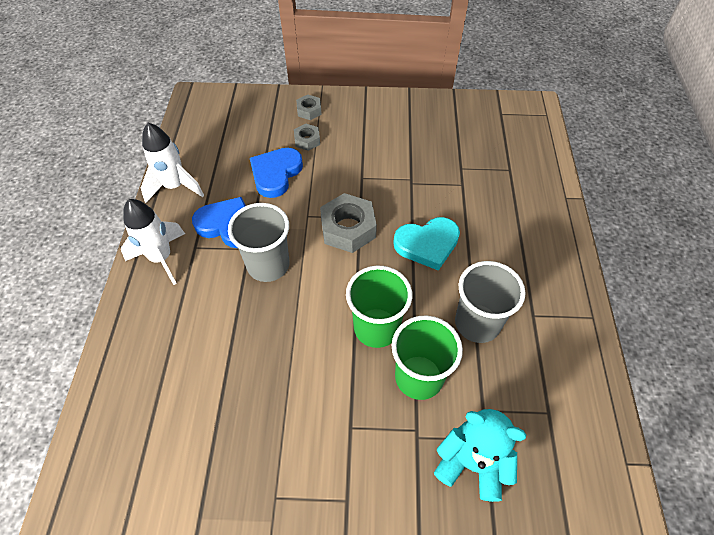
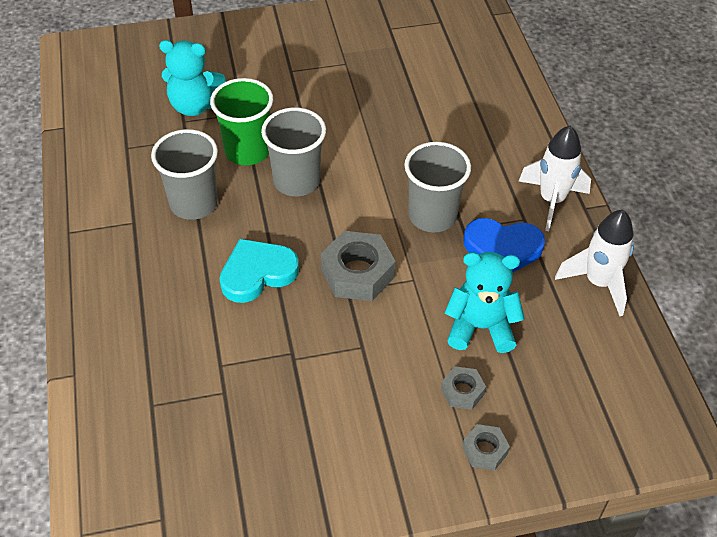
camera: 165 degrees right, 5 degrees down
(276, 174) = (480, 327): blue heart -> turquoise teddy bear
(376, 328) = (296, 181): green cup -> grey cup

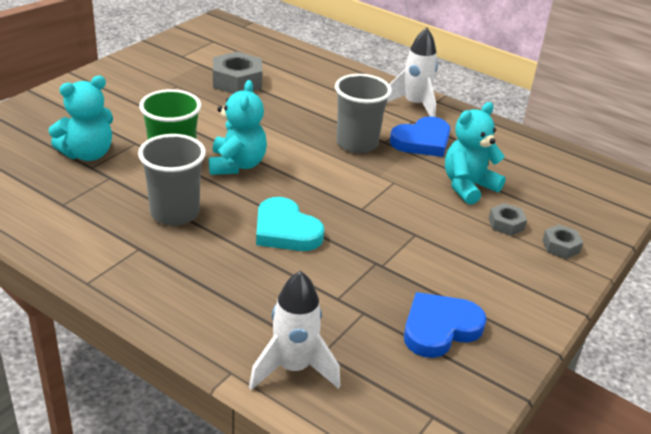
camera: 45 degrees left, 15 degrees down
(257, 273) = (285, 230): turquoise heart -> turquoise heart turned 60 degrees counterclockwise
(264, 450) = (439, 328): none -> blue heart
(296, 181) = (237, 165): grey cup -> turquoise teddy bear
(357, 273) = (354, 196): grey nut -> grey nut (237, 81)
(598, 283) = (496, 133): white rocket -> white rocket (293, 368)

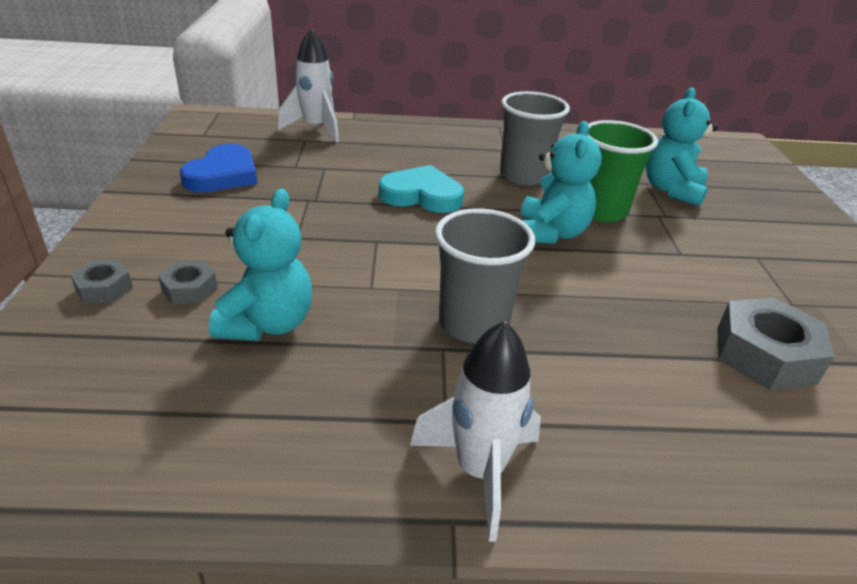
camera: 145 degrees right, 0 degrees up
(237, 165) = (551, 233): turquoise teddy bear -> turquoise teddy bear turned 135 degrees counterclockwise
(422, 141) = (391, 378): blue heart -> none

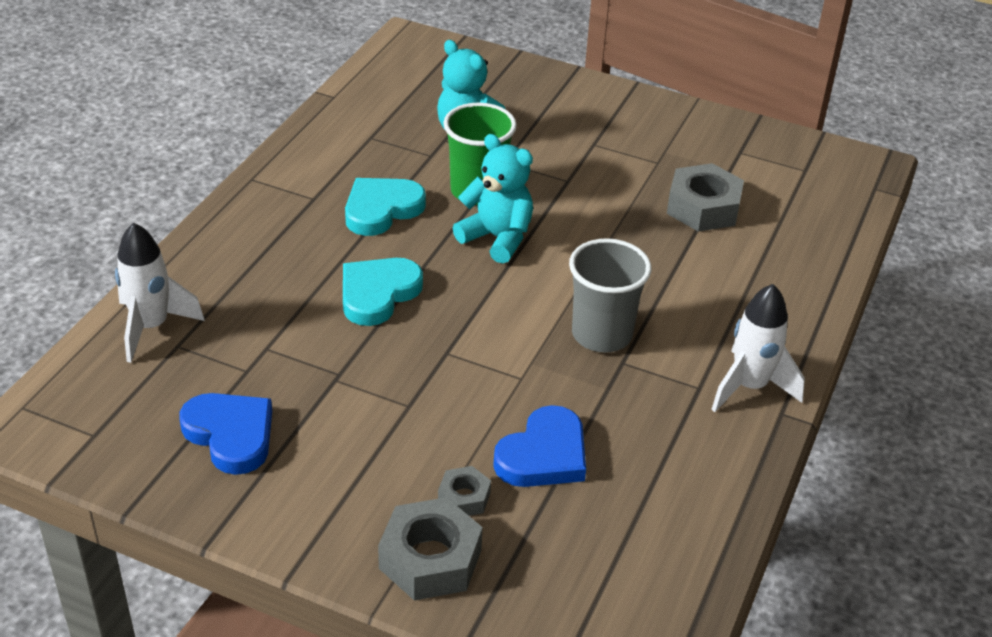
camera: 65 degrees left, 5 degrees up
(104, 288) = (430, 559): grey nut -> grey nut, size x1.85
(268, 324) = (543, 455): turquoise teddy bear -> blue heart
(524, 176) = (381, 209): grey cup -> turquoise heart

